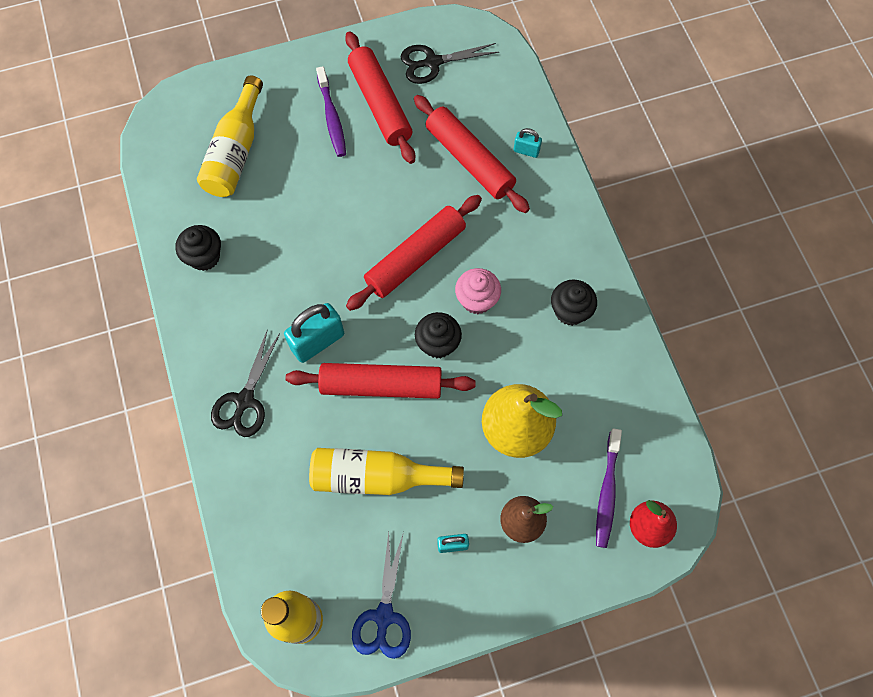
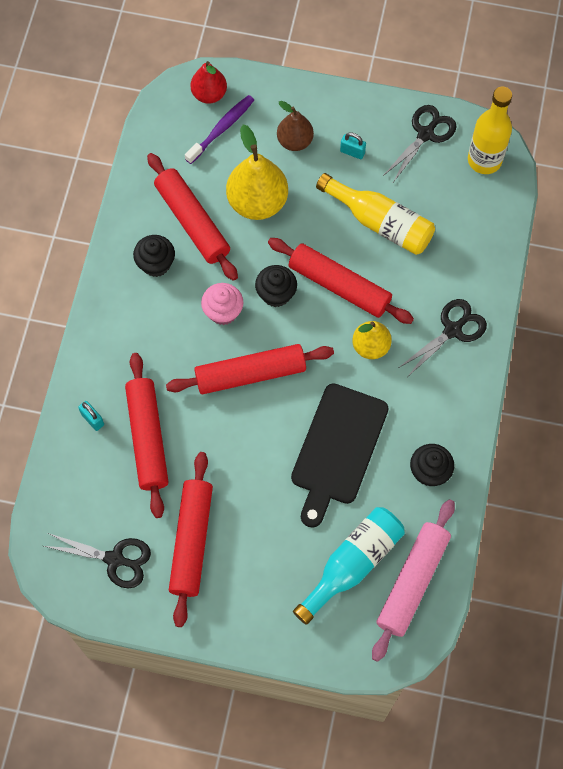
camera: 150 degrees left, 0 degrees up
(177, 163) = (412, 581): none -> pink rolling pin
(236, 151) = (352, 564): yellow bottle -> turquoise bottle
(298, 234) = (337, 449): none -> black cutting board
(317, 341) = (370, 346): turquoise padlock -> yellow pear
(332, 117) = (244, 551): purple toothbrush -> none
(384, 616) = (425, 134): blue scissors -> black scissors
(565, 372) = (192, 221): none -> red rolling pin

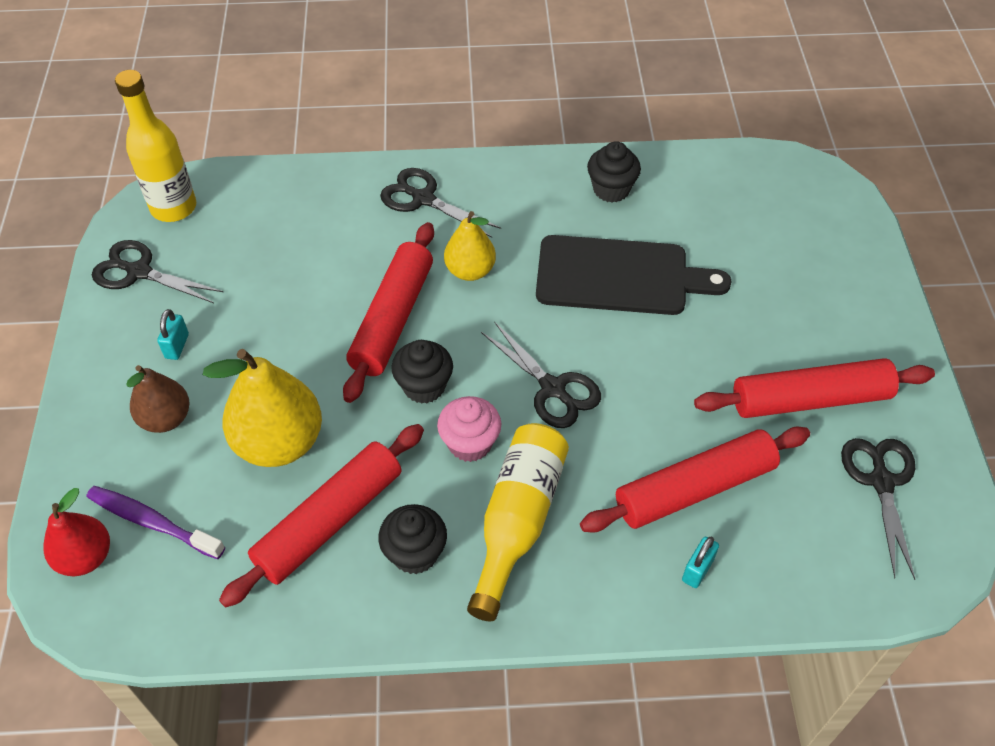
camera: 105 degrees left, 15 degrees down
(250, 374) = (553, 388): red rolling pin -> black scissors
(352, 564) = (754, 236): turquoise bottle -> none
(380, 222) = (286, 295): yellow bottle -> yellow bottle (517, 521)
(412, 581) = (745, 182): pink rolling pin -> none

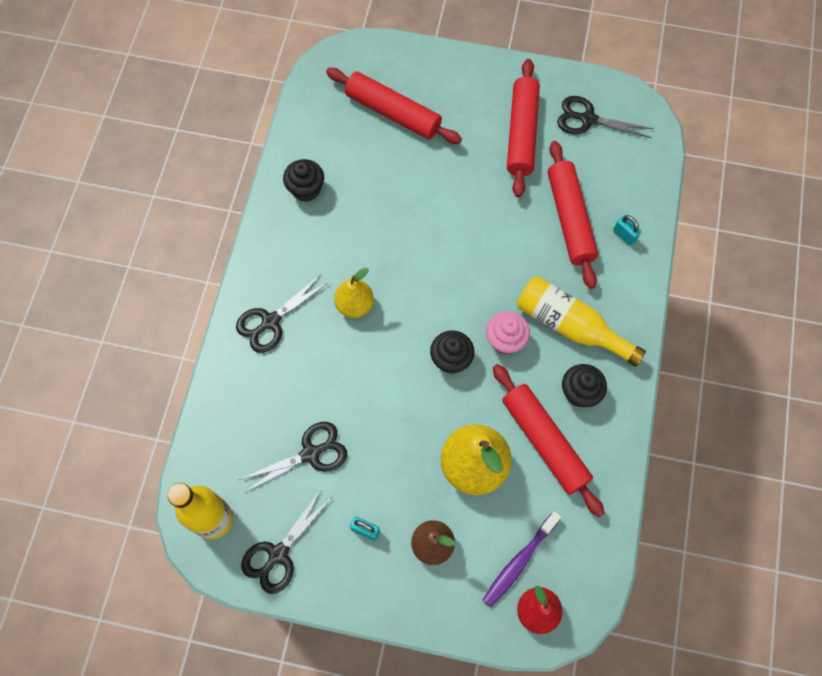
camera: 75 degrees left, 15 degrees up
(392, 319) = (384, 368): red rolling pin -> red rolling pin (393, 113)
(553, 388) = (474, 278): black scissors -> black scissors (310, 454)
(619, 276) = (390, 209): black cutting board -> none

